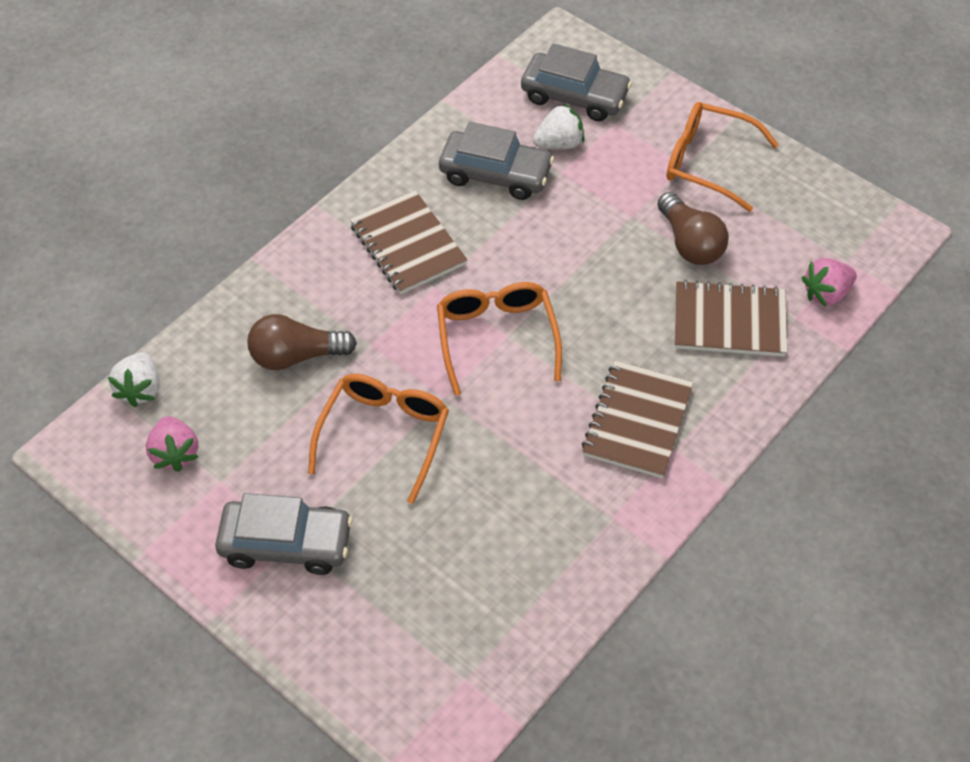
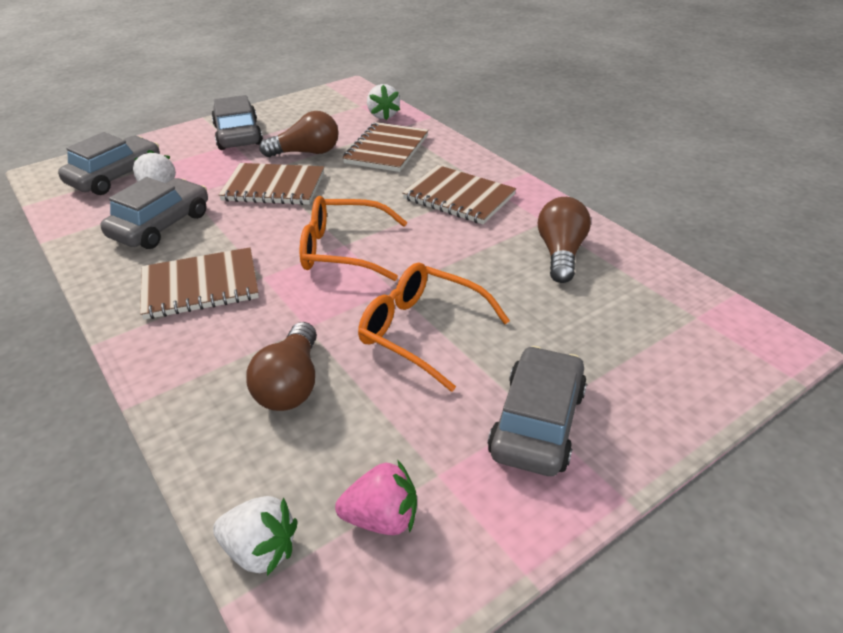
camera: 75 degrees left, 15 degrees down
(548, 540) = (560, 253): none -> brown light bulb
(599, 239) = (274, 187): none -> brown notebook
(708, 162) = (238, 135): orange glasses -> grey car
(826, 293) = (383, 115): pink strawberry -> white strawberry

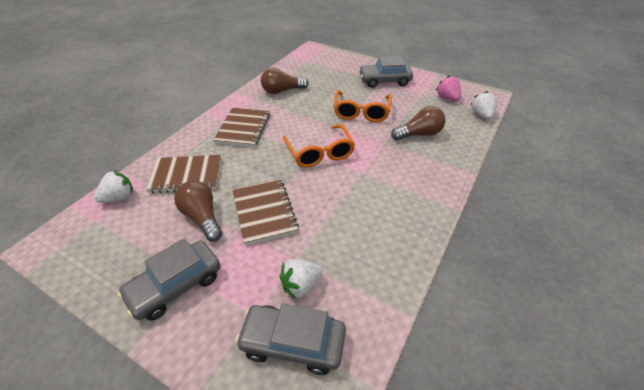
camera: 115 degrees left, 5 degrees up
(161, 225) = (346, 250): grey car -> none
(200, 286) = (388, 193): brown notebook -> none

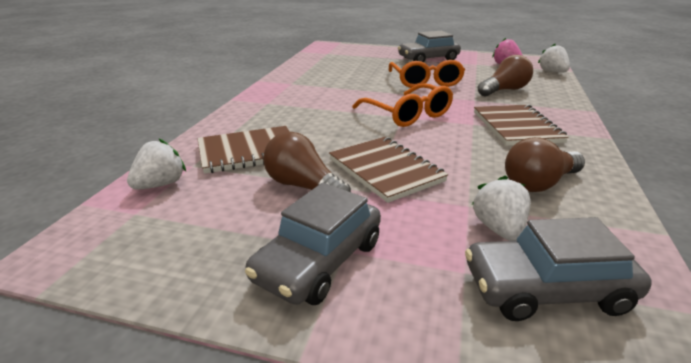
camera: 15 degrees left, 15 degrees down
(243, 129) = (295, 106): brown notebook -> brown notebook (516, 127)
(282, 91) = (318, 75): brown light bulb -> brown light bulb (539, 183)
(301, 285) = (498, 229): white strawberry -> white strawberry turned 135 degrees clockwise

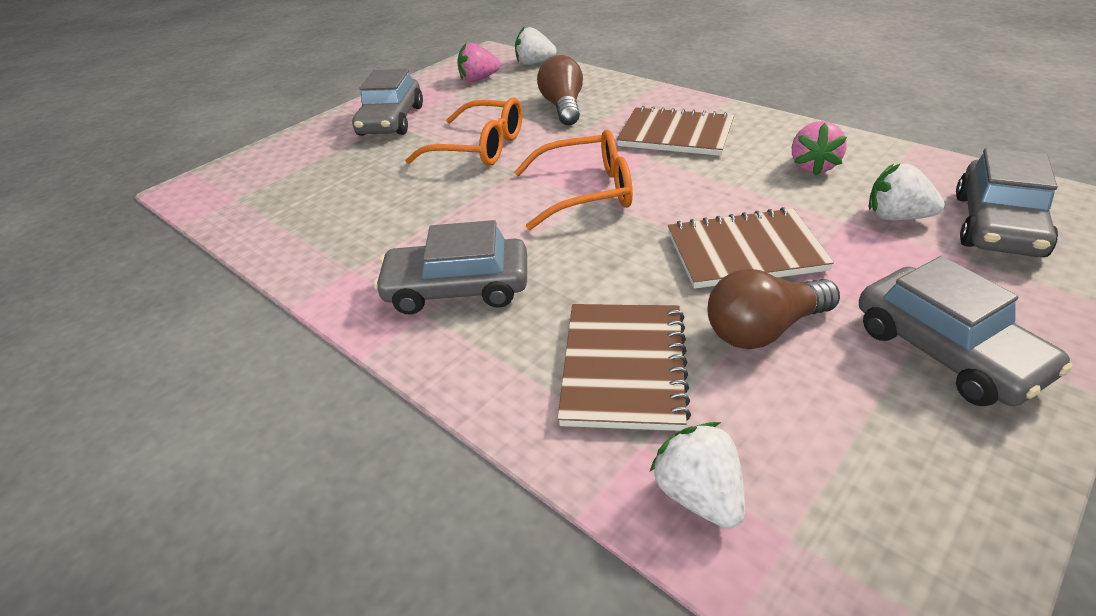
camera: 60 degrees left, 10 degrees up
(290, 104) = (457, 289): none -> grey car
(539, 183) = (813, 166): brown light bulb -> pink strawberry

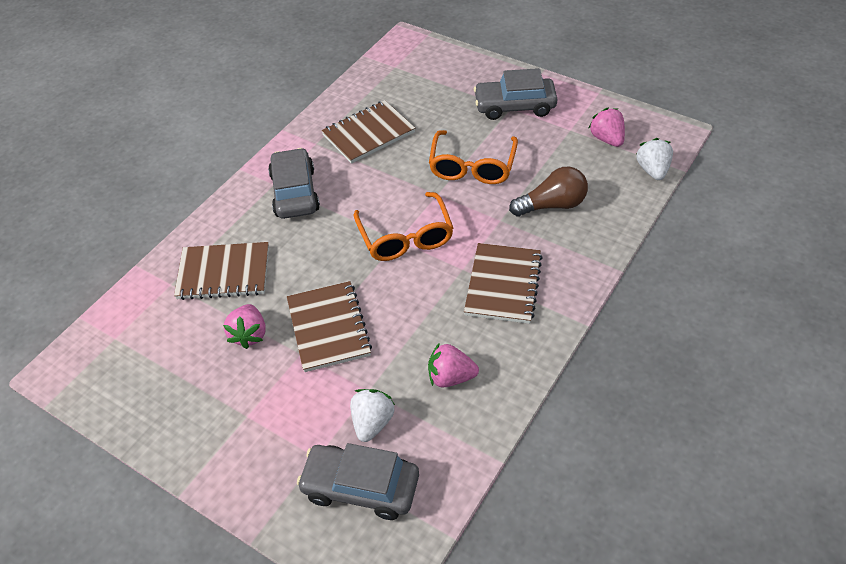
camera: 80 degrees right, 10 degrees up
(366, 220) = (368, 134): none -> brown notebook
(699, 495) = (140, 306): white strawberry -> none
(764, 330) = (249, 334): brown light bulb -> pink strawberry
(946, 351) = (224, 421): grey car -> none

